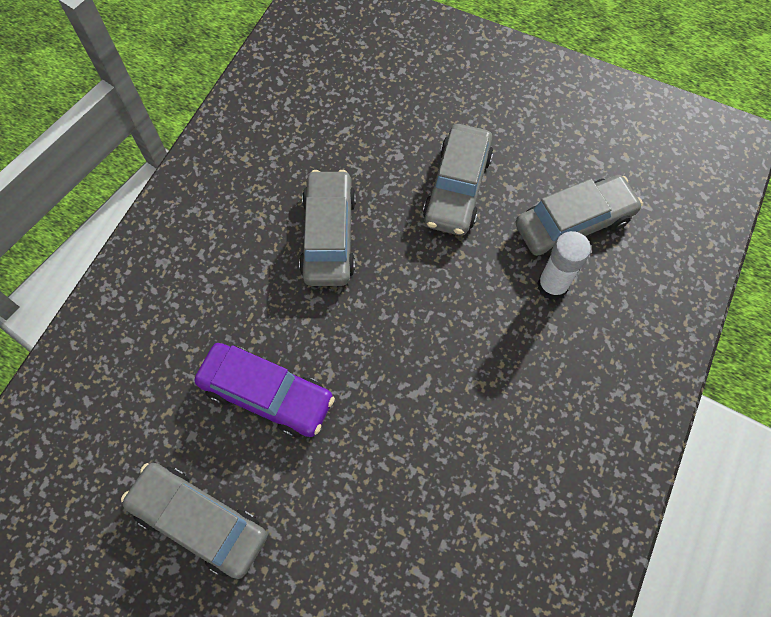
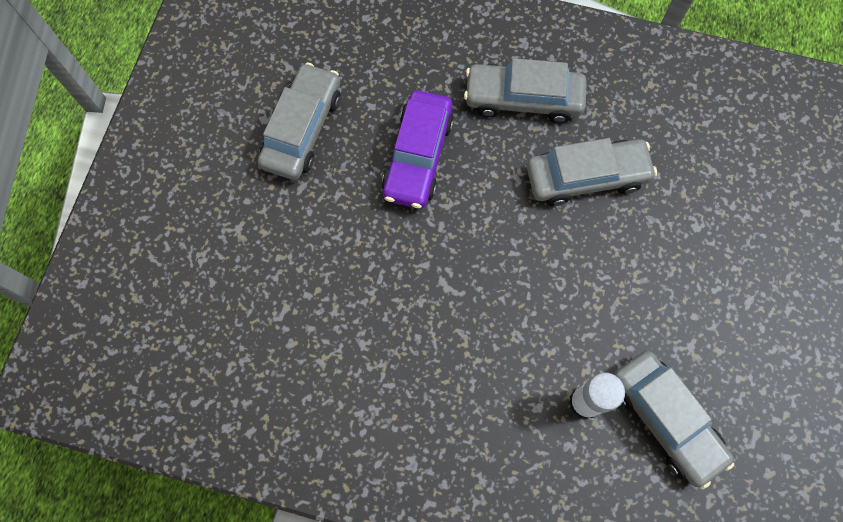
camera: 80 degrees right, 5 degrees up
(457, 188) = (674, 291): grey car -> grey car (523, 99)

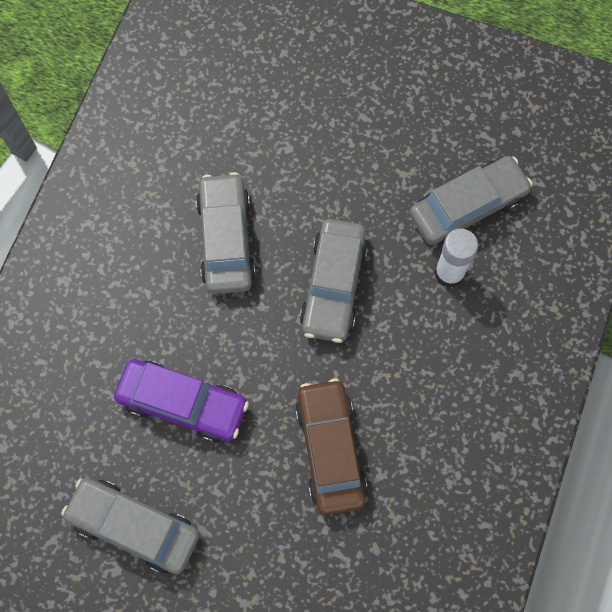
camera: 85 degrees left, 0 degrees up
(385, 293) = (330, 449): none -> brown car
(523, 99) = (130, 289): grey car -> grey car (333, 286)

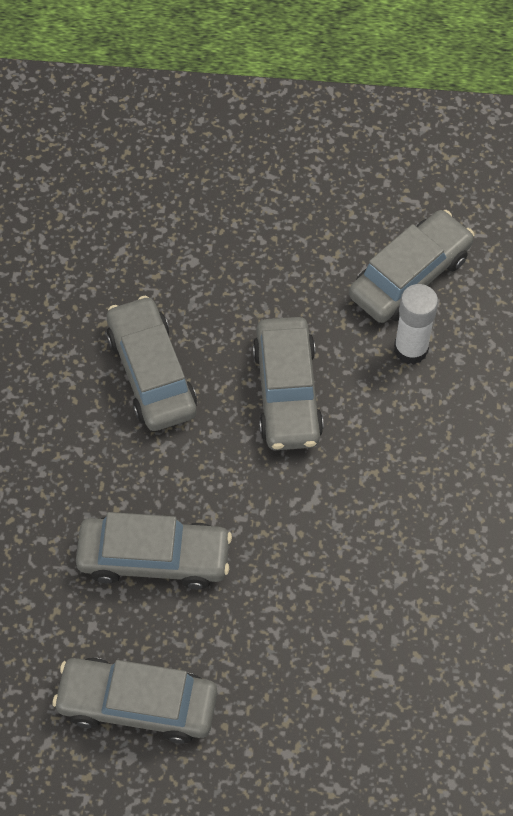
camera: 15 degrees left, 10 degrees down
(183, 403) = (154, 558): purple car -> grey car
(330, 449) = (335, 565): brown car -> none

